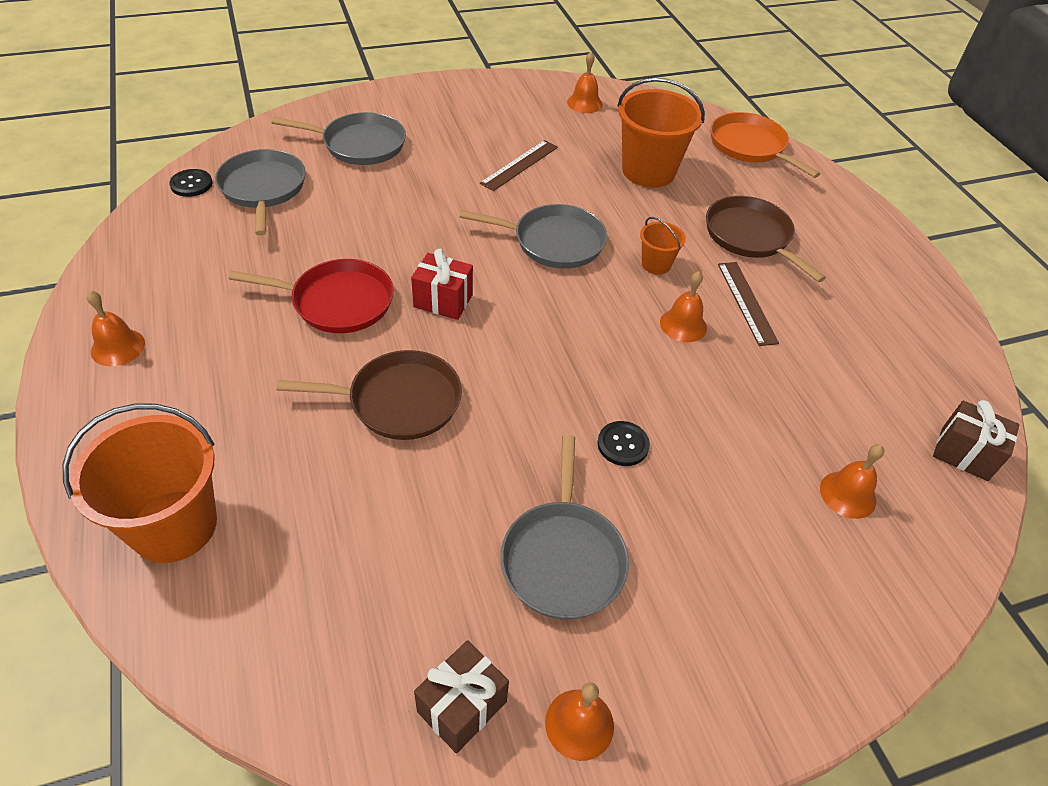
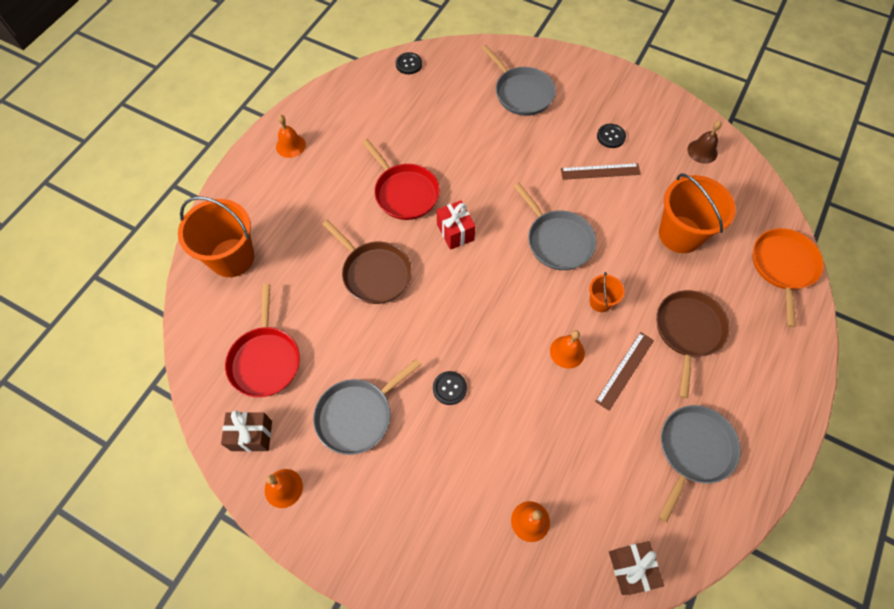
camera: 50 degrees right, 15 degrees up
(263, 189) = (440, 91): grey pan -> grey pan (694, 450)
(372, 602) = (265, 360): none -> red pan
(493, 134) = (611, 136): none -> black button
(584, 103) = (702, 151): orange bell -> brown bell

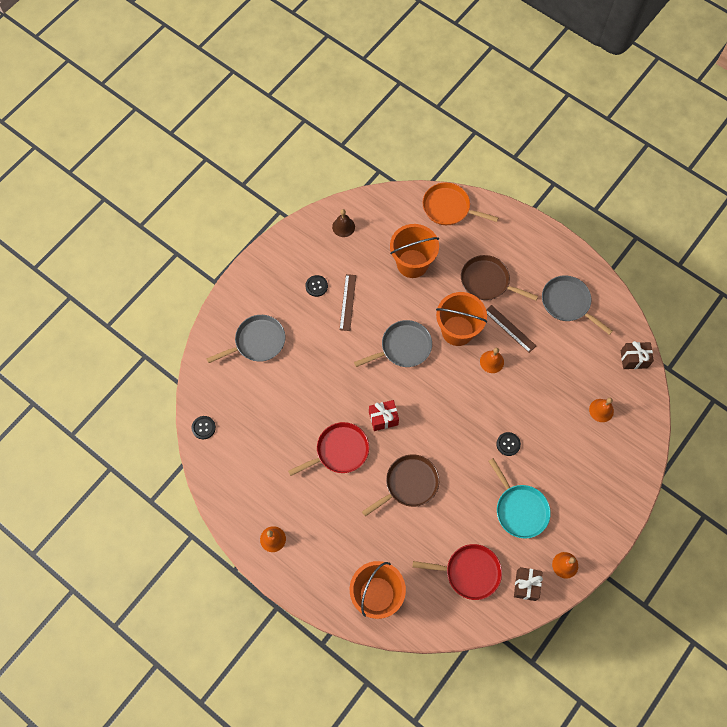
camera: 80 degrees left, 5 degrees up
(357, 415) = (520, 509): grey pan -> turquoise pan
(600, 302) = (457, 330): orange bucket -> orange bucket, size x2.04

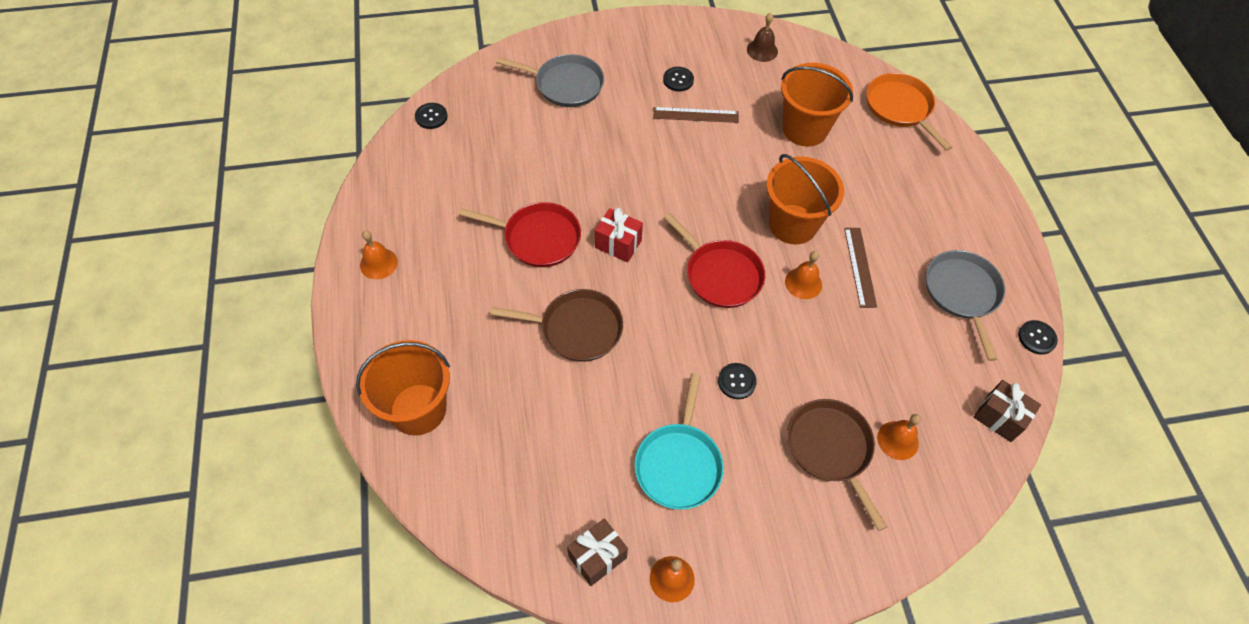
camera: 40 degrees right, 10 degrees down
(347, 302) = (695, 115): brown ruler -> brown ruler turned 45 degrees clockwise
(403, 347) = (713, 195): grey pan -> none
(469, 572) = (545, 479): red pan -> red pan (721, 275)
(487, 281) = (878, 203): brown pan -> brown pan (830, 449)
(618, 300) = (1036, 338): none -> black button

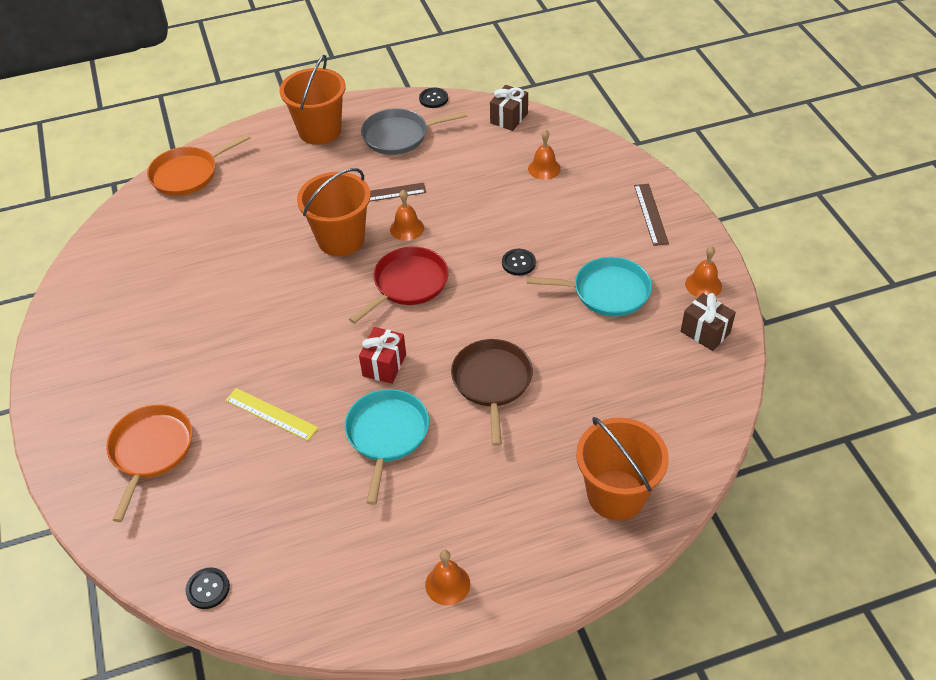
camera: 95 degrees left, 10 degrees down
(538, 238) = (387, 435): red pan -> turquoise pan
(566, 84) = (151, 451): grey pan -> orange pan
(582, 159) = (271, 414): none -> yellow ruler
(678, 80) = (145, 345): black button -> none
(695, 115) = (200, 324): brown ruler -> brown ruler (650, 214)
(762, 50) = (100, 278): brown bell -> none
(804, 129) = (218, 238): orange bucket -> orange bucket (320, 131)
(830, 449) = (563, 204): brown pan -> none

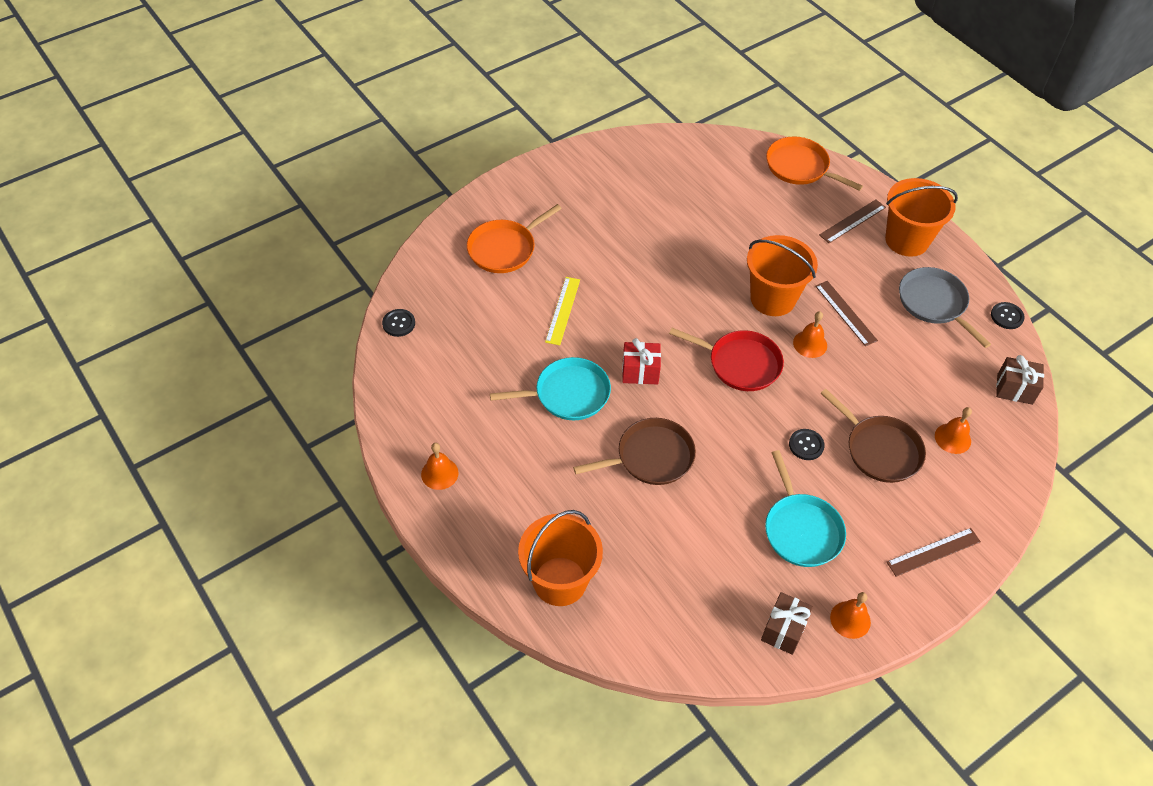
camera: 70 degrees right, 5 degrees up
(151, 451) = (504, 249): orange pan -> orange pan turned 150 degrees clockwise
(277, 158) = (852, 221): none -> brown ruler
(540, 216) = (880, 450): none -> brown pan

